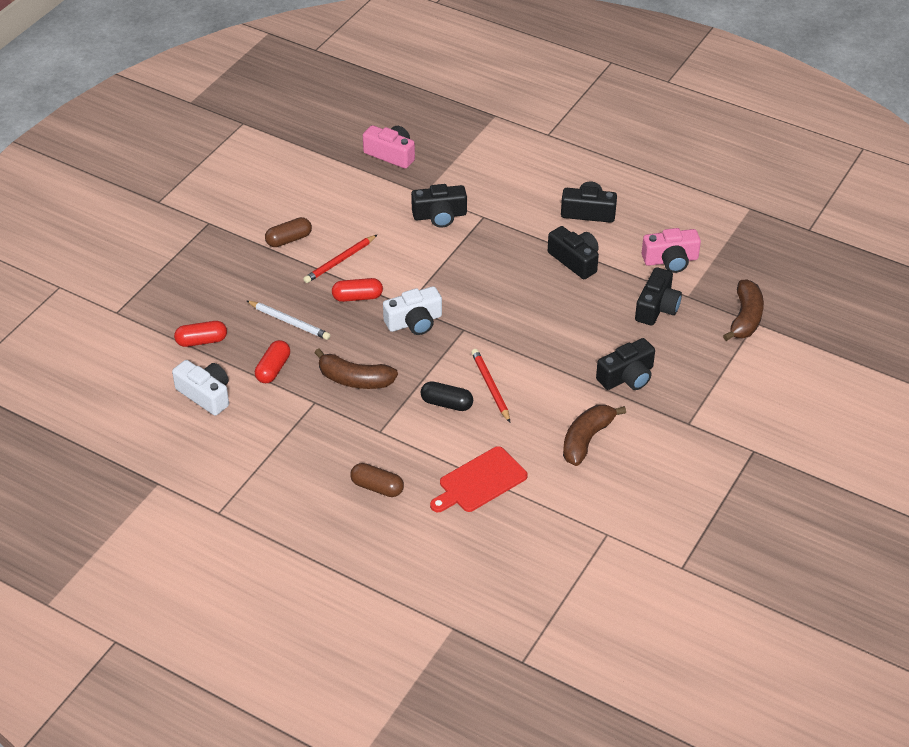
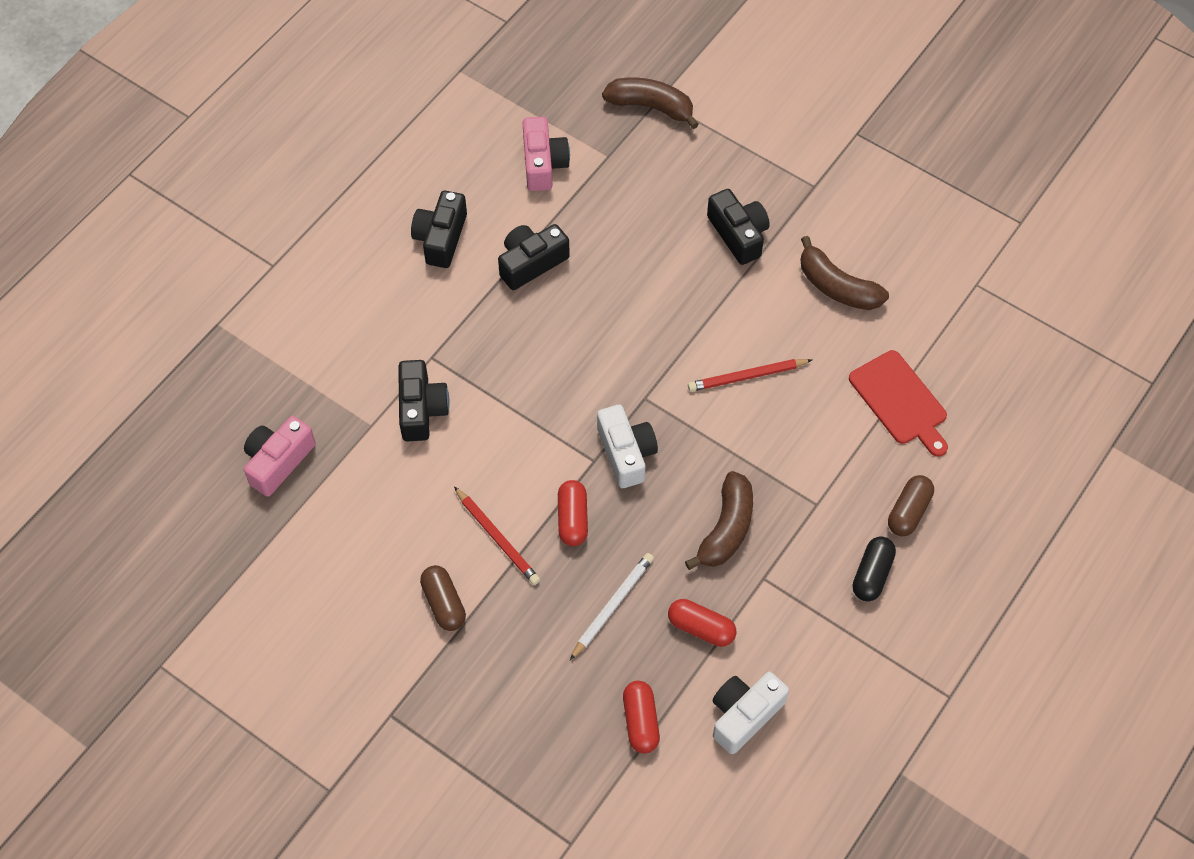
camera: 85 degrees left, 15 degrees up
(446, 403) = (773, 426): black capsule -> black capsule (872, 574)
(657, 307) = (625, 189): black camera -> none

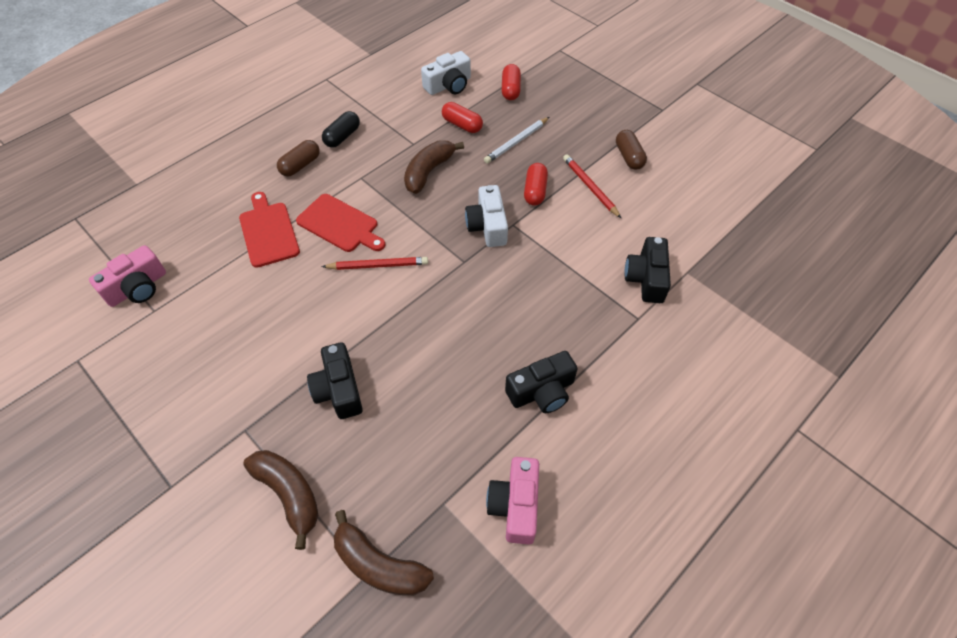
camera: 170 degrees left, 5 degrees down
(278, 461) = (759, 256): pink camera -> pink camera (137, 288)
(441, 238) = (629, 432): black camera -> none
(815, 426) = (340, 224): none -> red cutting board
(837, 287) = (272, 326): brown banana -> brown banana (289, 494)

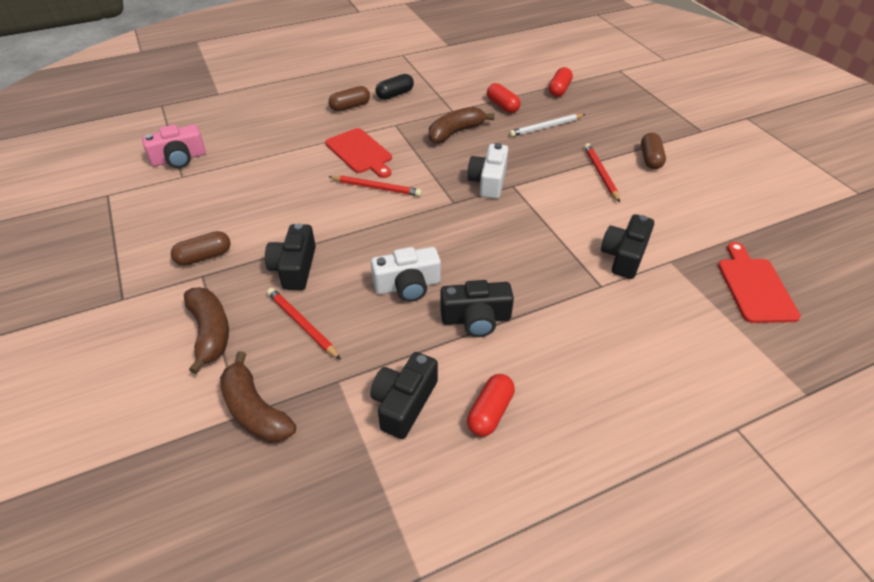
camera: 20 degrees right, 10 degrees down
(235, 406) = (204, 257): none -> brown capsule
(268, 232) = (299, 145): red cutting board -> red cutting board (754, 287)
(379, 453) = (302, 324): none -> red pencil
(449, 85) = (504, 77): white camera -> white camera (408, 285)
(515, 505) = (404, 403): pink camera -> black camera
(535, 191) = (546, 166): red capsule -> red capsule (490, 412)

